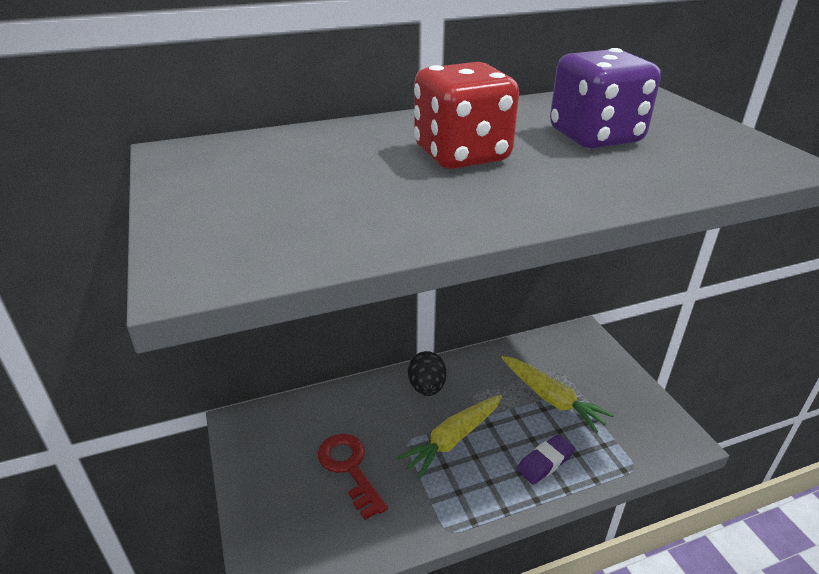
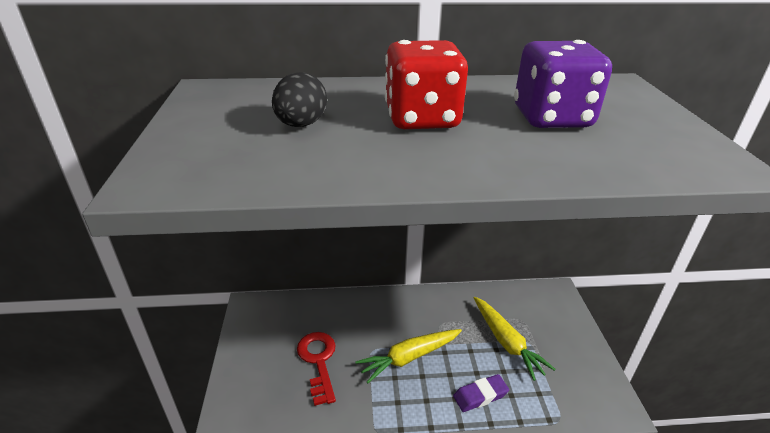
camera: 15 degrees right, 0 degrees up
(426, 388) = (403, 310): black egg -> black egg (301, 125)

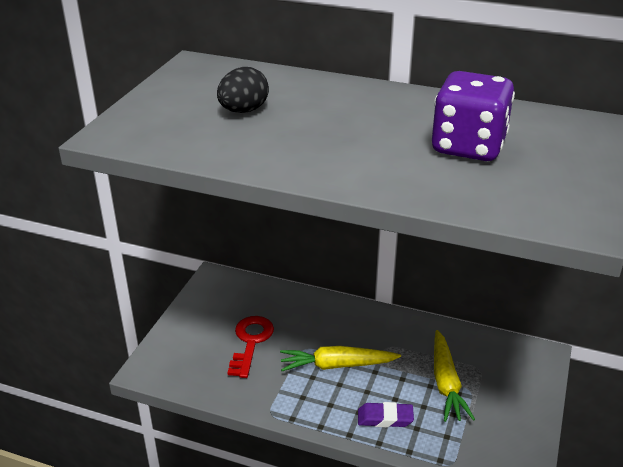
camera: 25 degrees right, 0 degrees up
(422, 119) = (347, 125): red dice -> none

